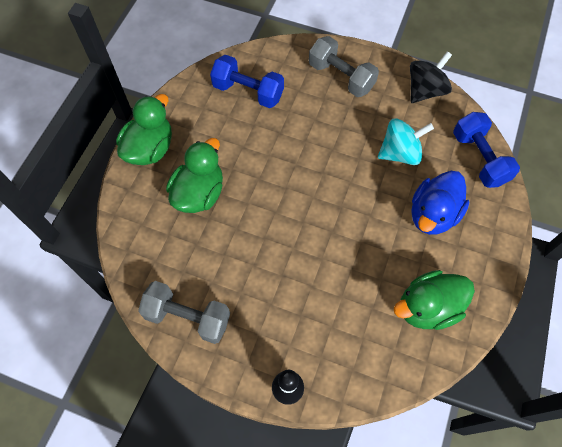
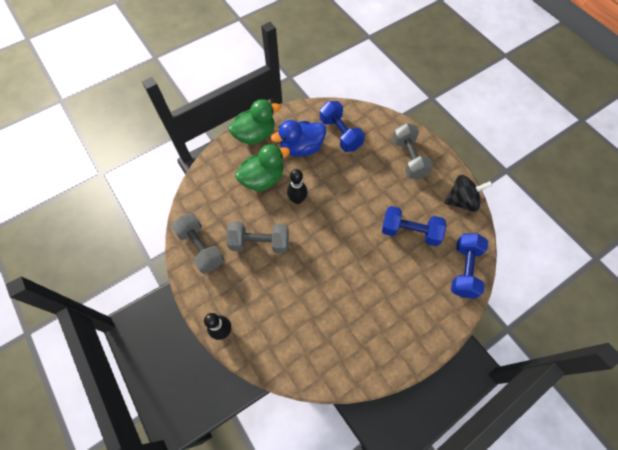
camera: 35 degrees right, 0 degrees up
(252, 266) = (259, 243): none -> grey dumbbell
(257, 192) = (297, 200): none -> black bowling pin
(400, 153) = (410, 231): turquoise spinning top -> blue dumbbell
(427, 307) = (348, 343): green duck -> none
(432, 214) = (400, 286): blue duck -> blue duck (301, 148)

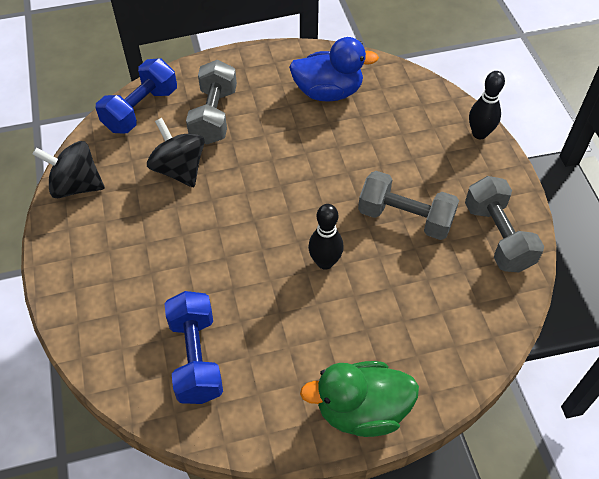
camera: 160 degrees left, 10 degrees down
(263, 179) = (372, 315): green duck -> none
(301, 148) = (281, 352): blue duck -> blue duck (328, 92)
(409, 158) = (106, 272): grey dumbbell -> grey dumbbell (214, 116)
(410, 231) = (179, 169): blue dumbbell -> black spinning top

